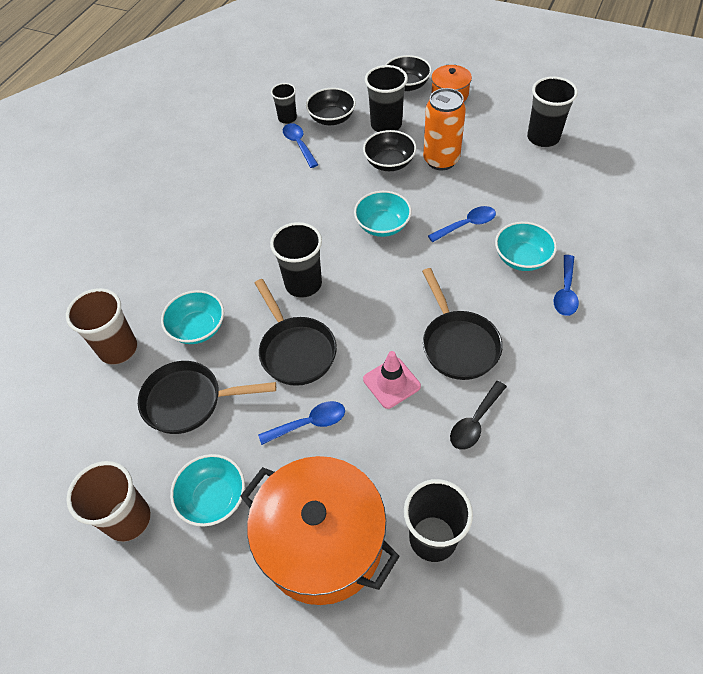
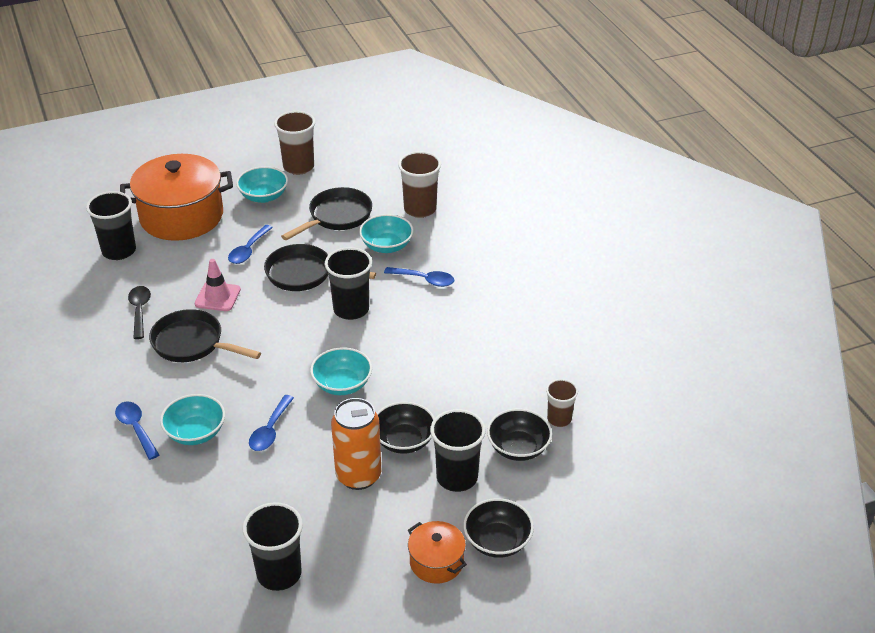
camera: 130 degrees right, 15 degrees down
(287, 118) = (559, 419): black cup -> brown cup
(299, 144) = (509, 402): blue spoon -> blue spoon (424, 280)

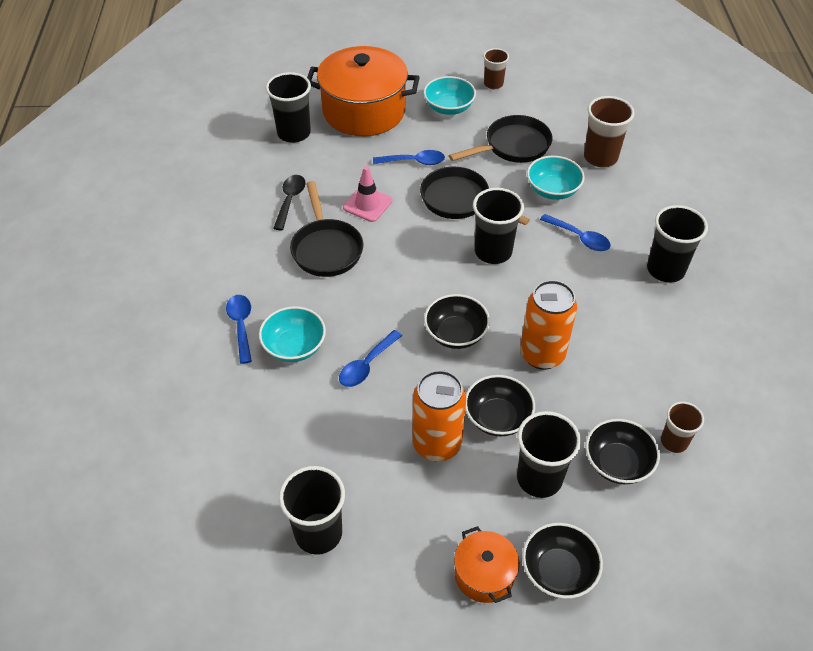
camera: 20 degrees right, 10 degrees up
(192, 344) = (326, 248): black pan -> black pan turned 150 degrees counterclockwise
(248, 250) = (414, 162): blue spoon -> blue spoon turned 135 degrees counterclockwise
(298, 167) = (493, 84): brown cup -> brown cup, size x0.62
(342, 384) = (456, 334): turquoise bowl -> black bowl
(425, 381) = (542, 355): none -> orange can
(508, 288) = (665, 270): none -> black cup

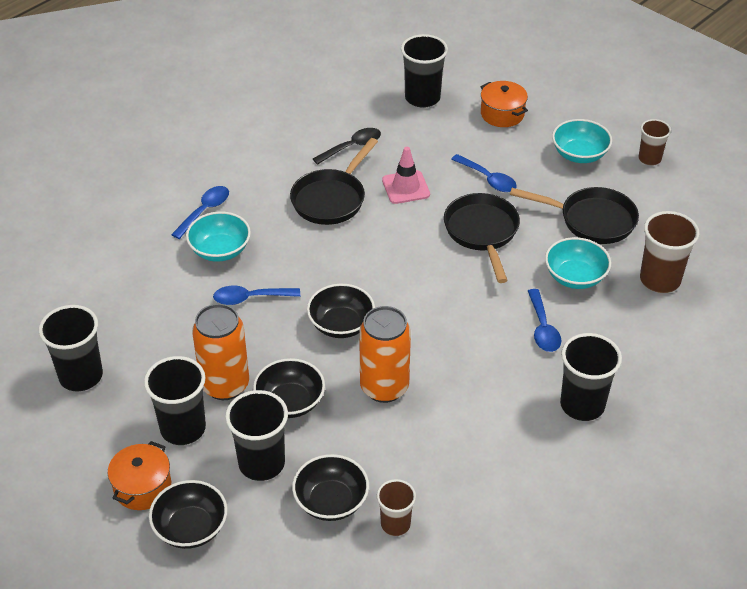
camera: 45 degrees right, 5 degrees down
(364, 111) = (502, 114): orange pot -> orange pot, size x0.48
(493, 252) = (454, 288): black cup -> black cup (183, 428)

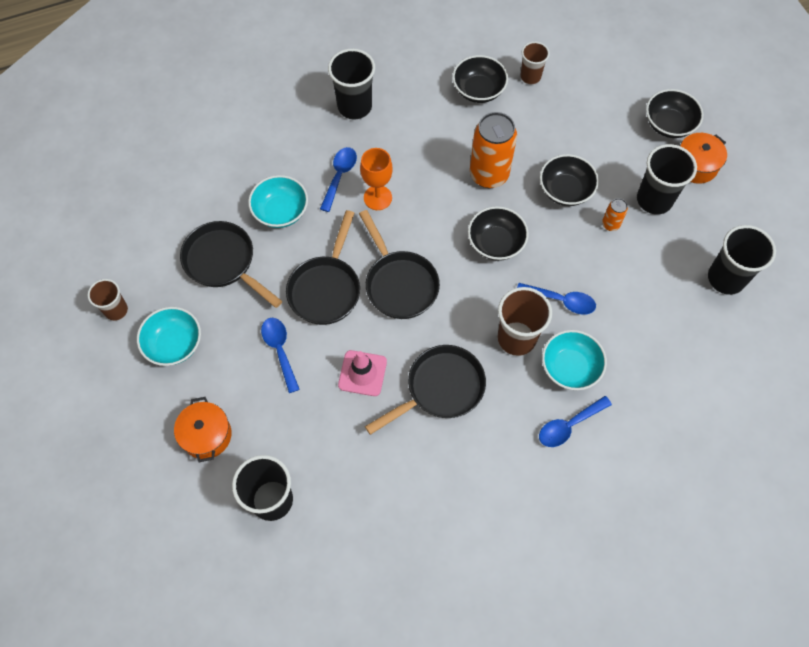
camera: 155 degrees left, 20 degrees up
(225, 385) = (610, 224): orange can -> orange can, size x0.46
(261, 463) = (604, 151): black cup -> none
(331, 501) = (566, 107): black bowl -> black bowl (478, 90)
(352, 147) = (385, 454): black spoon -> none
(417, 259) = (399, 283): none -> black pan
(489, 323) = (377, 198): none -> orange goblet
(660, 280) = (217, 181): brown cup -> brown cup (516, 338)

